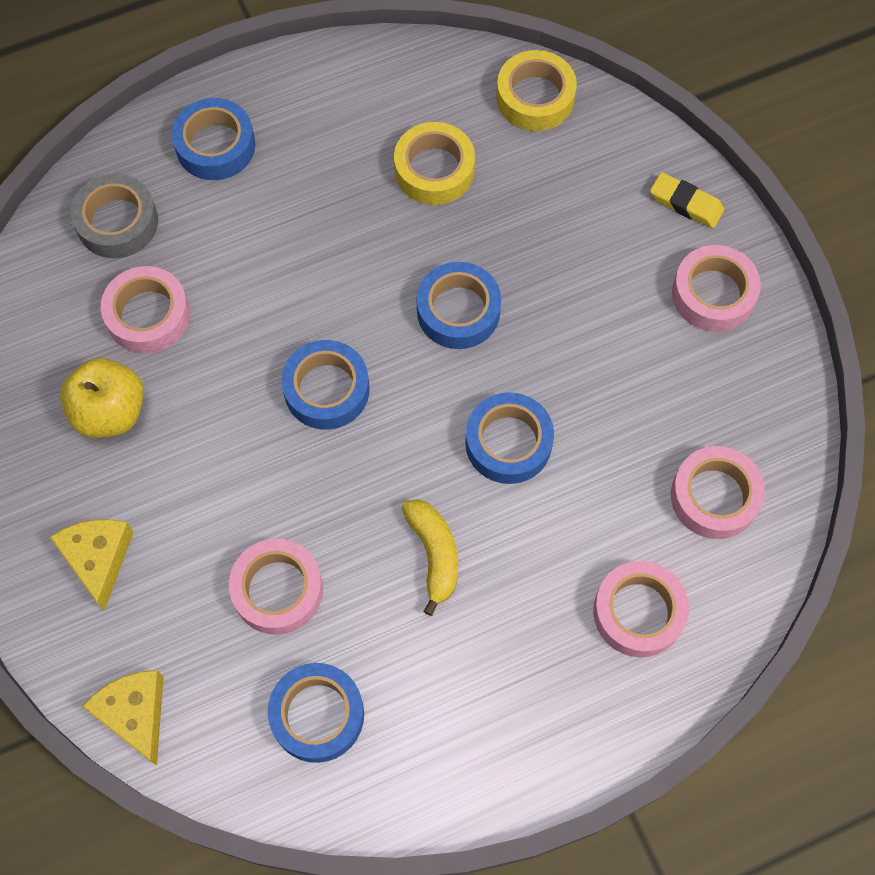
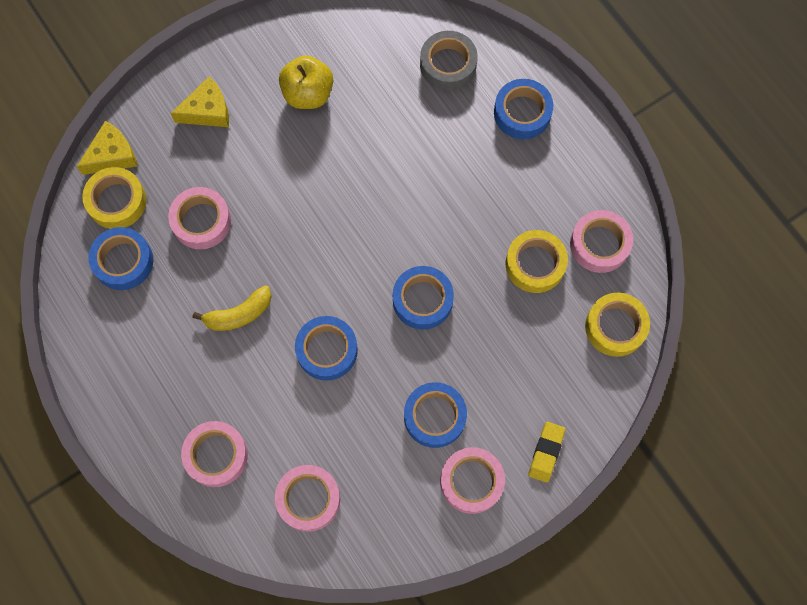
camera: 80 degrees right, 5 degrees up
(148, 315) = (381, 100): pink tape -> pink tape (599, 244)
(215, 715) = (117, 201): none -> yellow tape
(326, 390) = (346, 224): blue tape -> blue tape (434, 416)

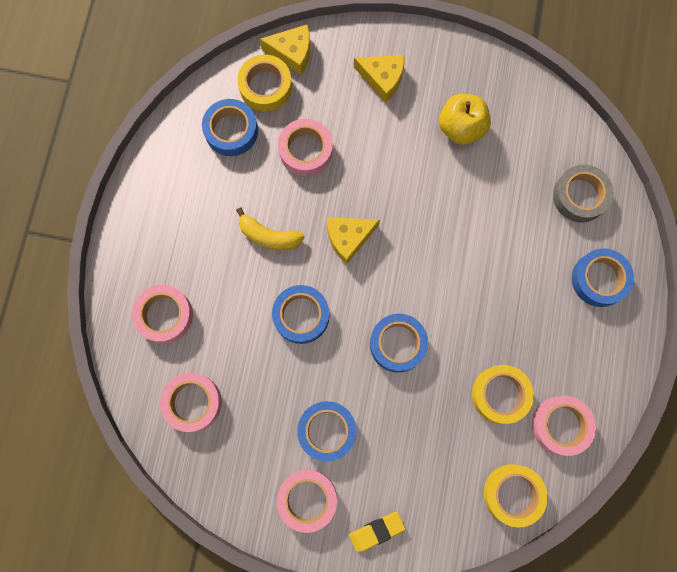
camera: 45 degrees right, 5 degrees up
(304, 257) = (348, 238): none -> yellow cheese

